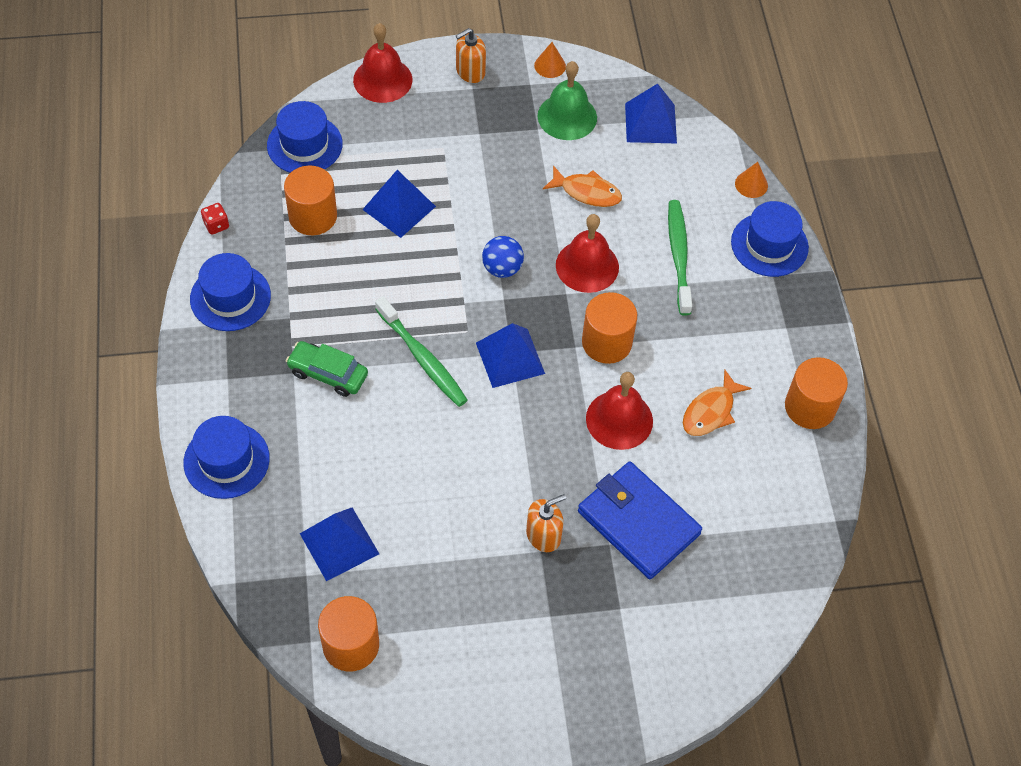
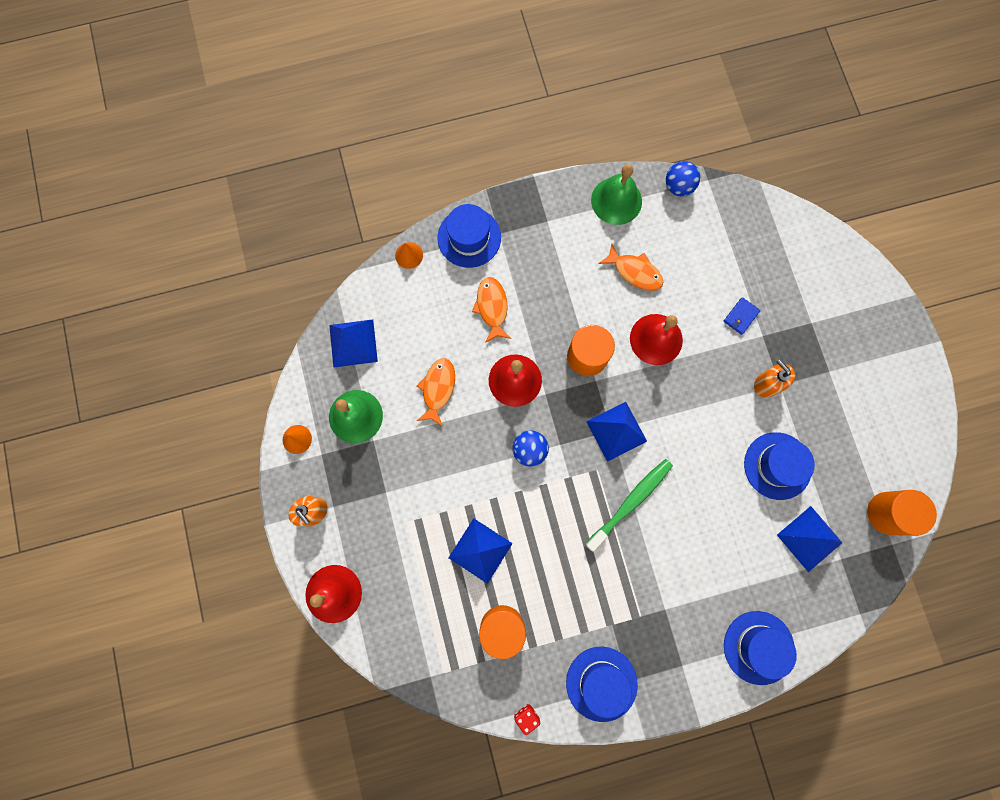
camera: 95 degrees left, 20 degrees up
(304, 145) = (422, 653): blue hat -> blue hat (777, 466)
(328, 374) = (661, 579): green car -> none
(638, 522) = (741, 316): blue wallet -> blue wallet, size x0.40
(678, 255) = (492, 307): green toothbrush -> orange fish
(810, 407) = (616, 200): orange cylinder -> green bell
(826, 482) = (678, 187): none -> blue ball

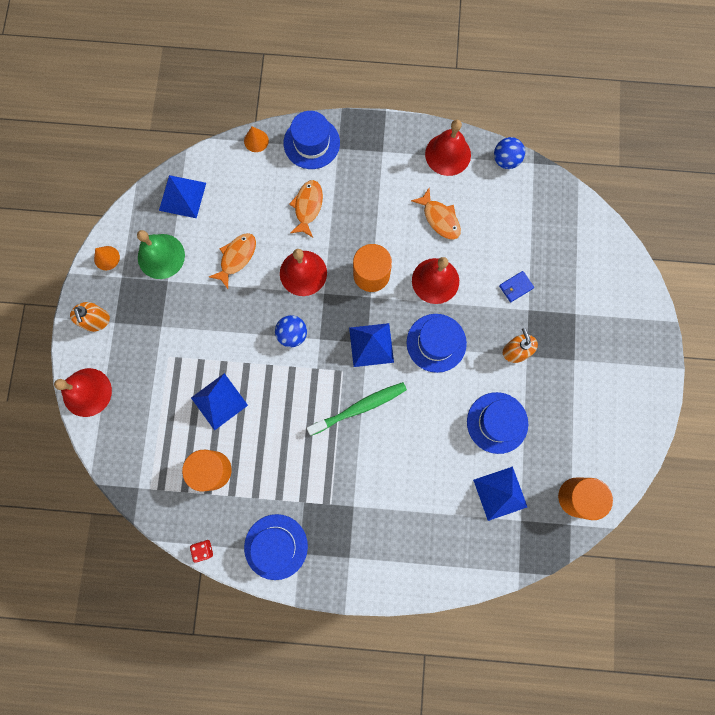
camera: 20 degrees right, 0 degrees up
(616, 200) = (448, 154): green bell -> red bell
(758, 647) = (420, 567): blue hat -> blue hat (436, 343)

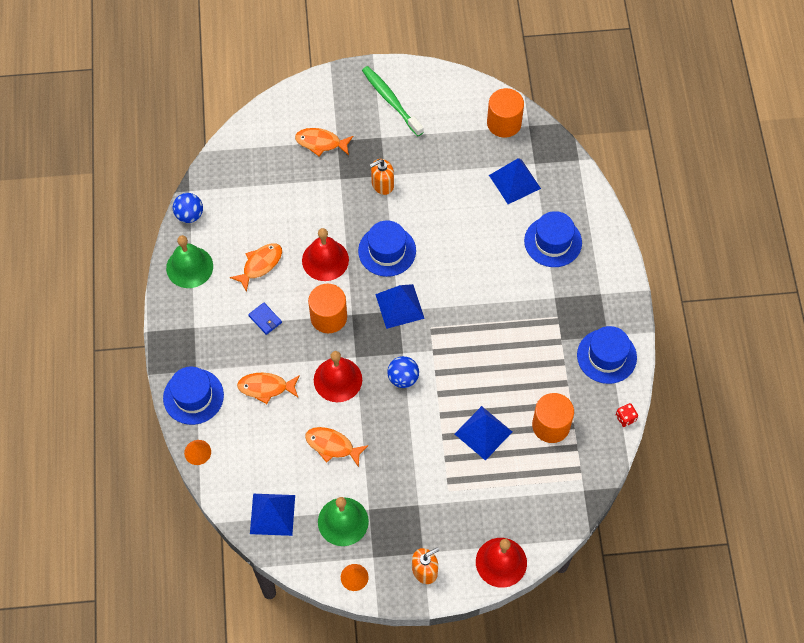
camera: 100 degrees left, 15 degrees down
(359, 407) = (462, 306): green toothbrush -> green toothbrush (391, 100)
(448, 154) = (189, 267): red bell -> green bell
(497, 422) = (452, 191): blue hat -> blue hat (553, 242)
(516, 287) = (320, 191): blue wallet -> blue wallet (265, 319)
(574, 297) = (321, 143): none -> orange fish

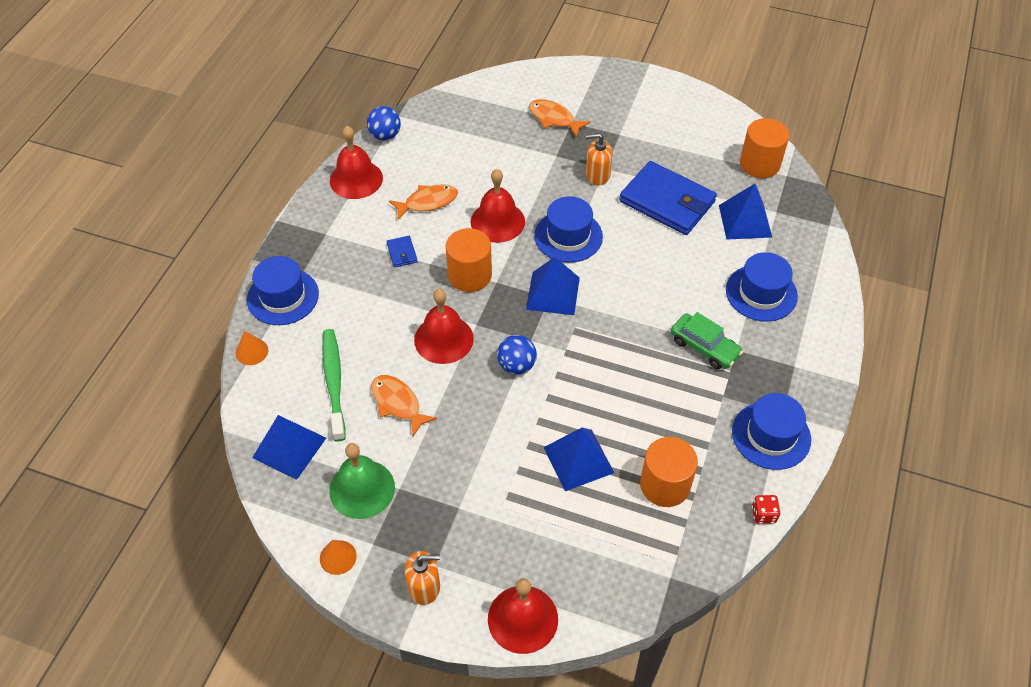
camera: 25 degrees right, 10 degrees down
(189, 267) = (356, 179): green bell -> red bell
(266, 387) = (362, 317): orange fish -> none
(391, 100) = (647, 106): green toothbrush -> green toothbrush (334, 382)
(448, 188) = (667, 201): none -> blue wallet
(531, 305) = (704, 347): none -> green car

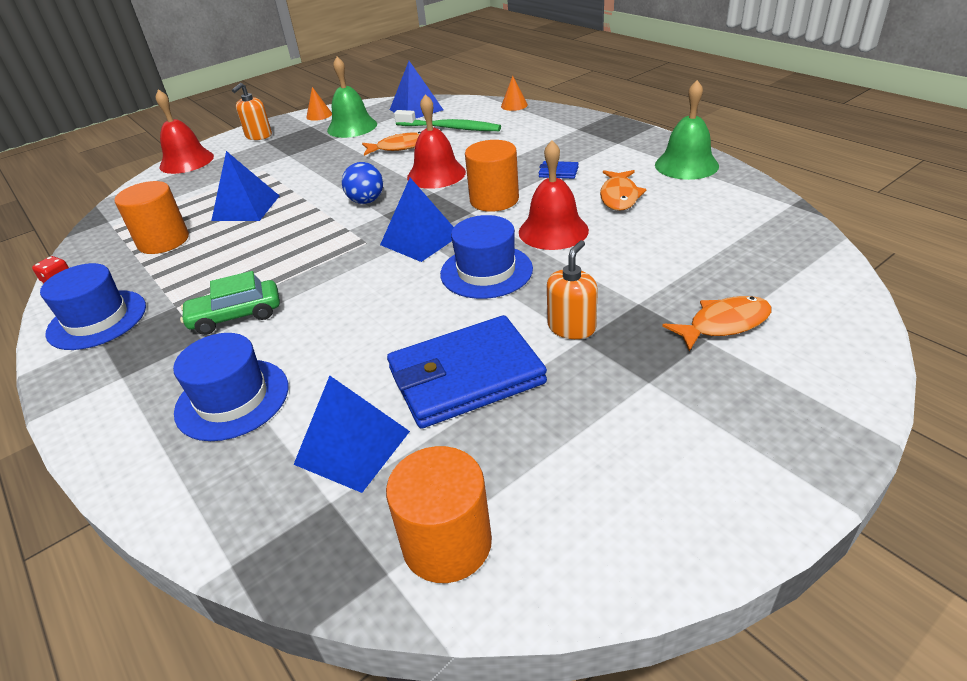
camera: 125 degrees right, 15 degrees down
(283, 297) = (558, 119): blue hat -> none
(356, 179) = (686, 165): red bell -> green bell
(385, 135) = (754, 190): blue ball -> none

